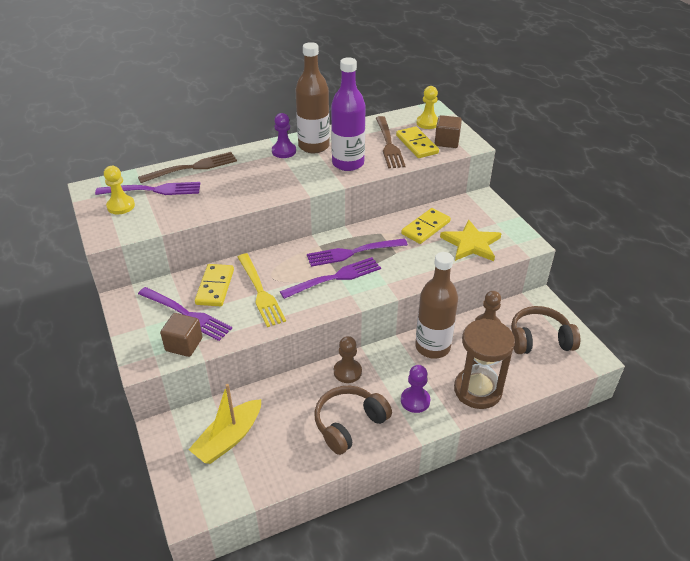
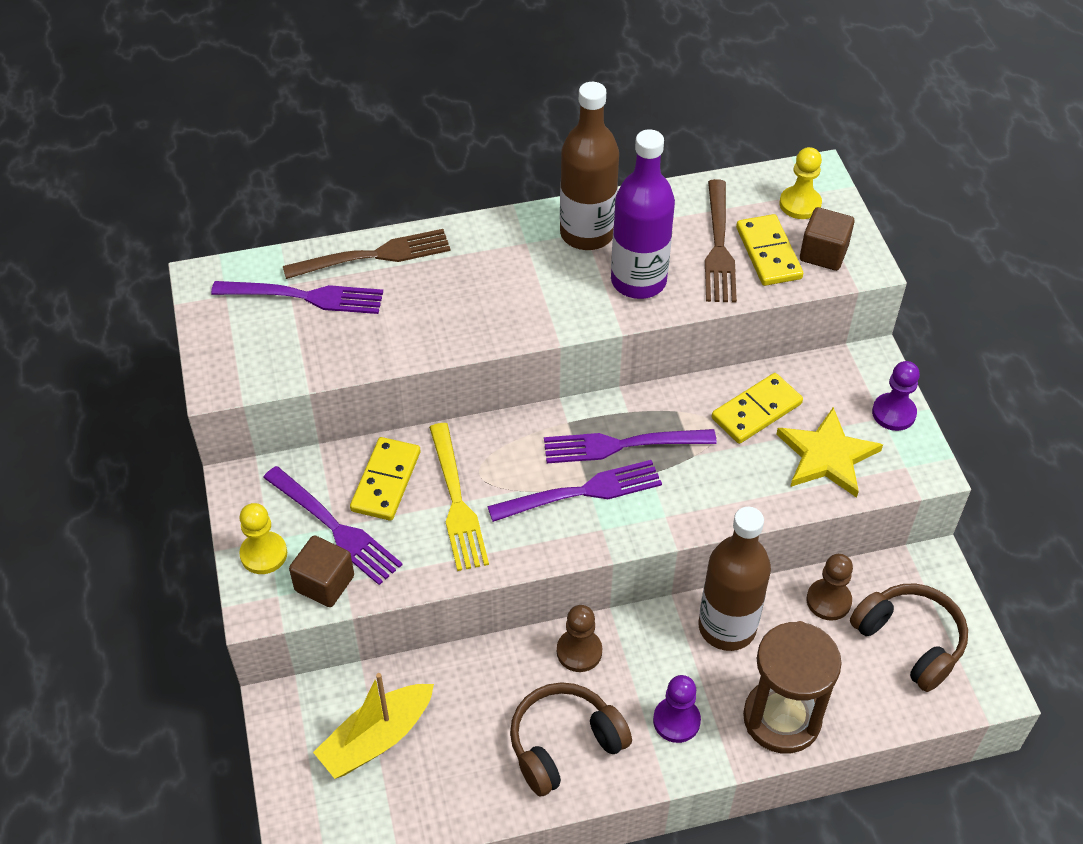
camera: 10 degrees right, 10 degrees up
(121, 206) = (250, 324): yellow pawn -> yellow pawn (264, 554)
(284, 151) = (533, 239): purple pawn -> purple pawn (893, 413)
(539, 339) = (910, 641): brown headphones -> brown headphones turned 45 degrees clockwise

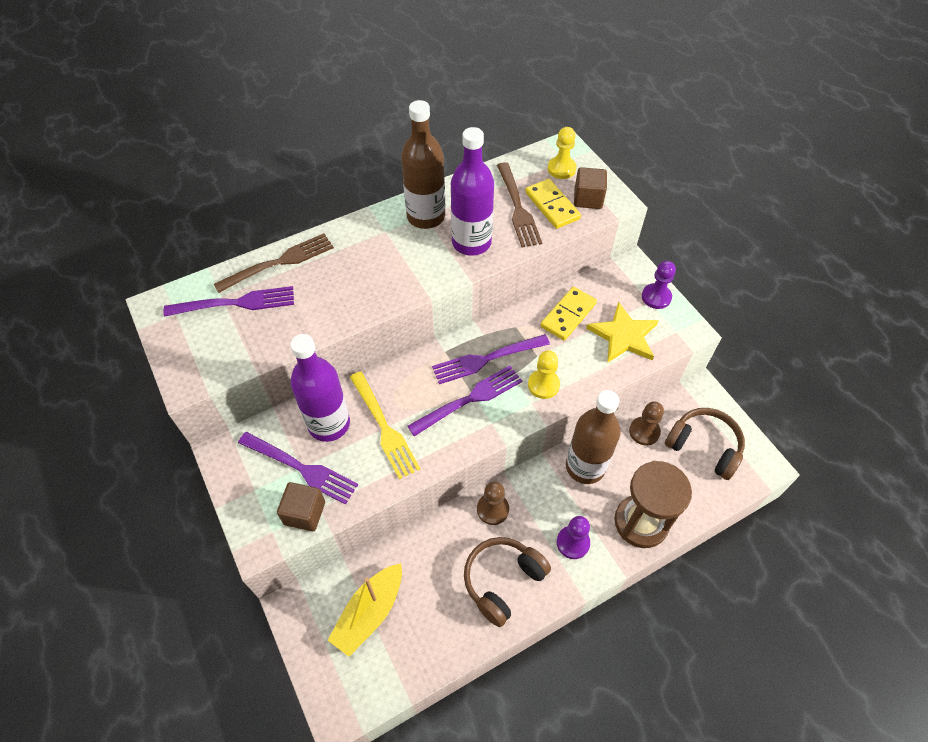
camera: 15 degrees left, 5 degrees up
(264, 554) = (253, 501): yellow pawn -> yellow pawn (543, 385)
(386, 481) = (329, 424): yellow domino -> purple bottle

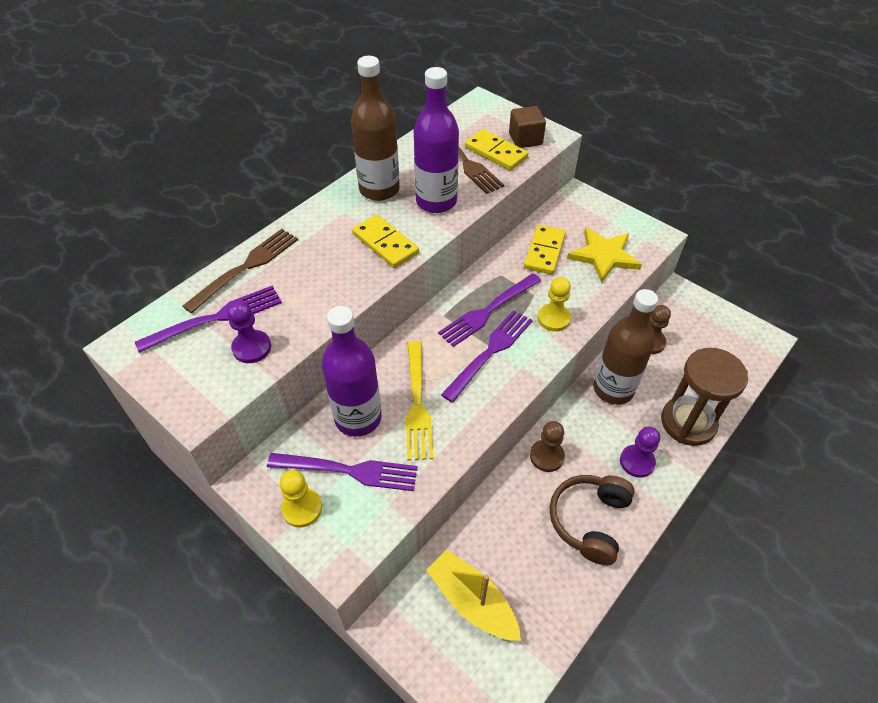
camera: 20 degrees left, 5 degrees down
(304, 513) = (374, 514): brown cube -> none
(369, 613) = (472, 601): yellow boat -> yellow boat turned 120 degrees clockwise
(384, 427) = (417, 403): yellow fork -> yellow fork turned 45 degrees clockwise
(406, 273) = (385, 243): none -> yellow domino
(561, 169) = (487, 120): yellow pawn -> yellow pawn (302, 508)
(656, 297) = (614, 216): purple pawn -> purple pawn (252, 348)
(704, 446) = (707, 339): brown headphones -> none

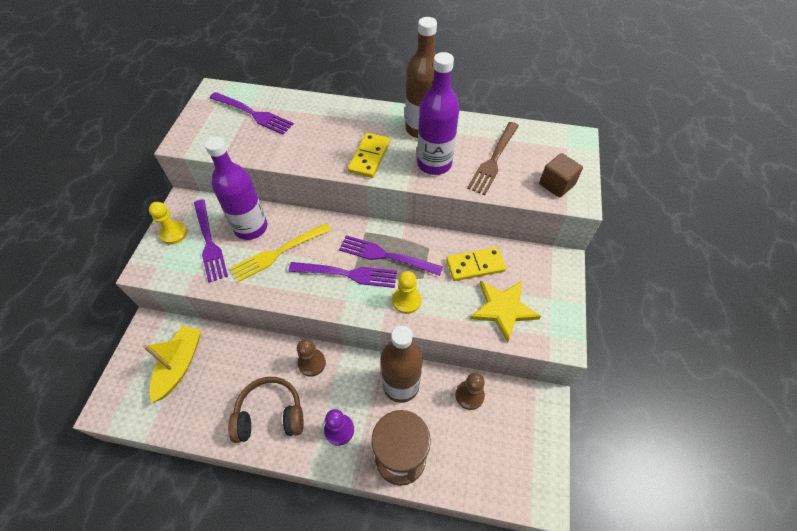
camera: 60 degrees right, 5 degrees up
(246, 267) = (302, 105): brown fork -> none
(252, 348) = (239, 140): purple pawn -> none
(495, 152) = (521, 173): yellow domino -> none

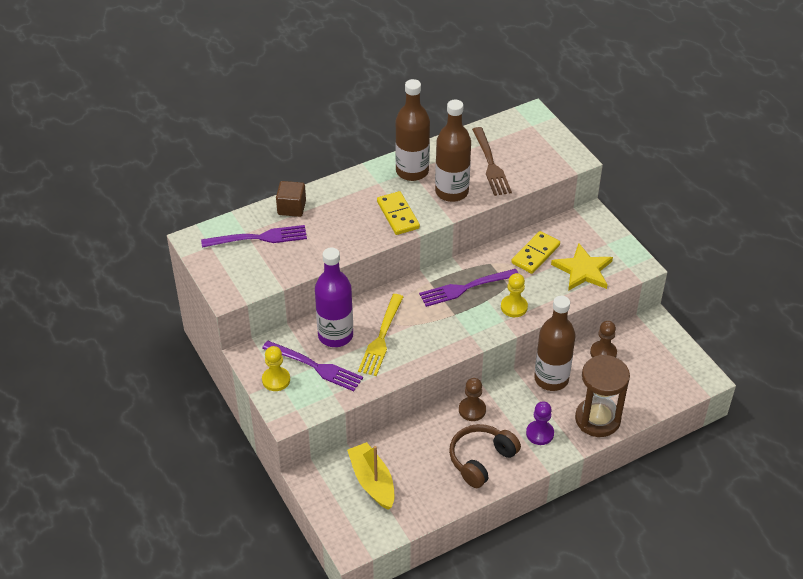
camera: 40 degrees left, 10 degrees down
(347, 274) = (452, 318): purple fork -> none
(434, 164) = (451, 192): purple bottle -> brown bottle
(556, 184) = (551, 157): brown cube -> brown cube (291, 208)

